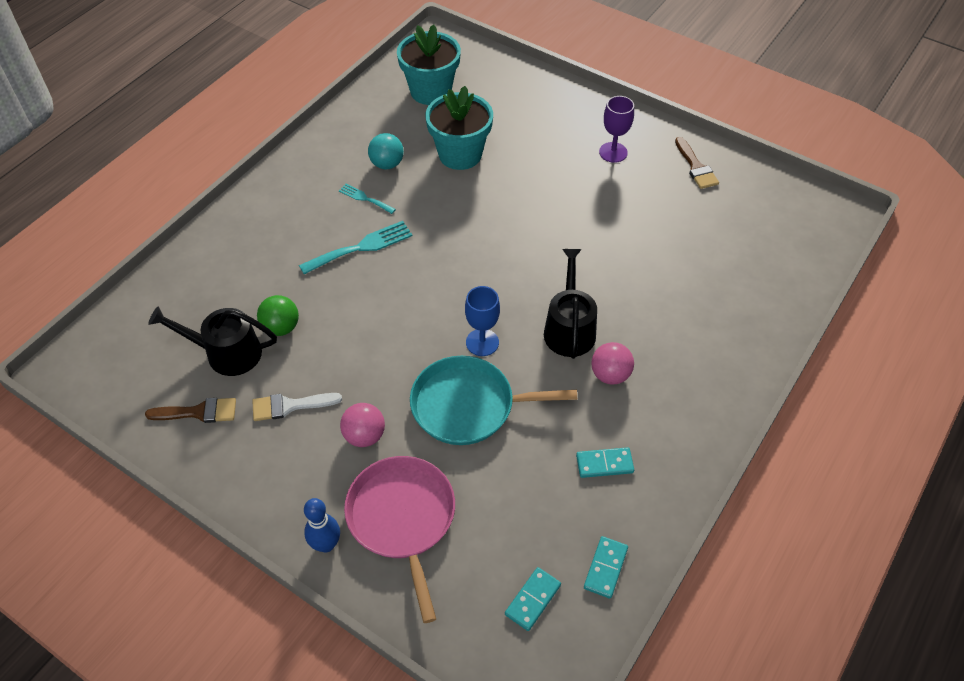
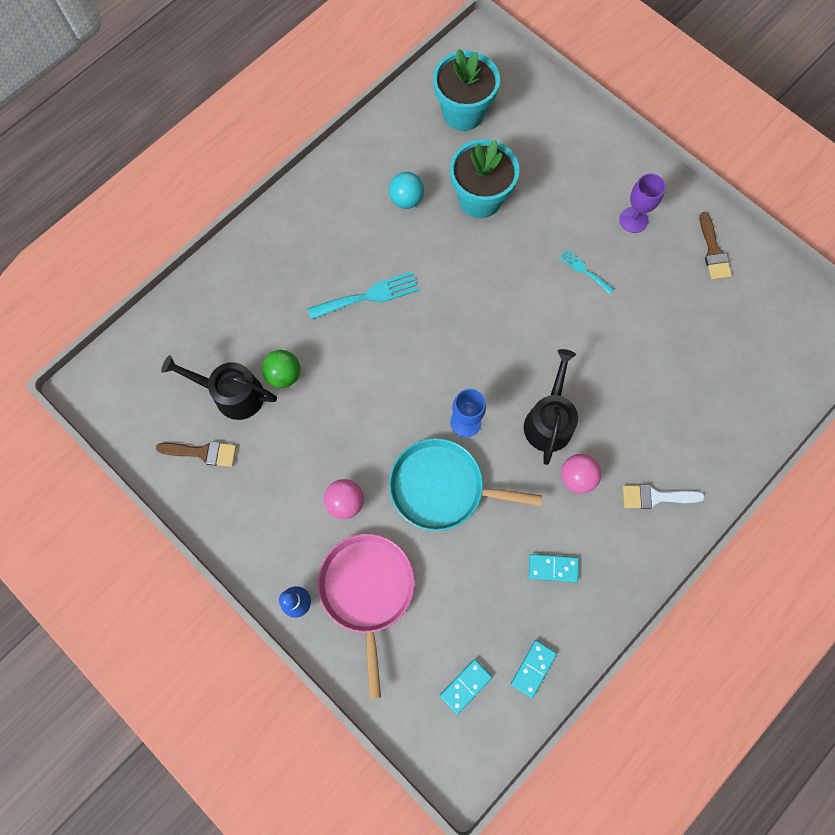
camera: 10 degrees right, 20 degrees up
(290, 406) = (283, 460): white brush -> white brush (656, 497)
(365, 198) = (379, 238): turquoise fork -> turquoise fork (584, 270)

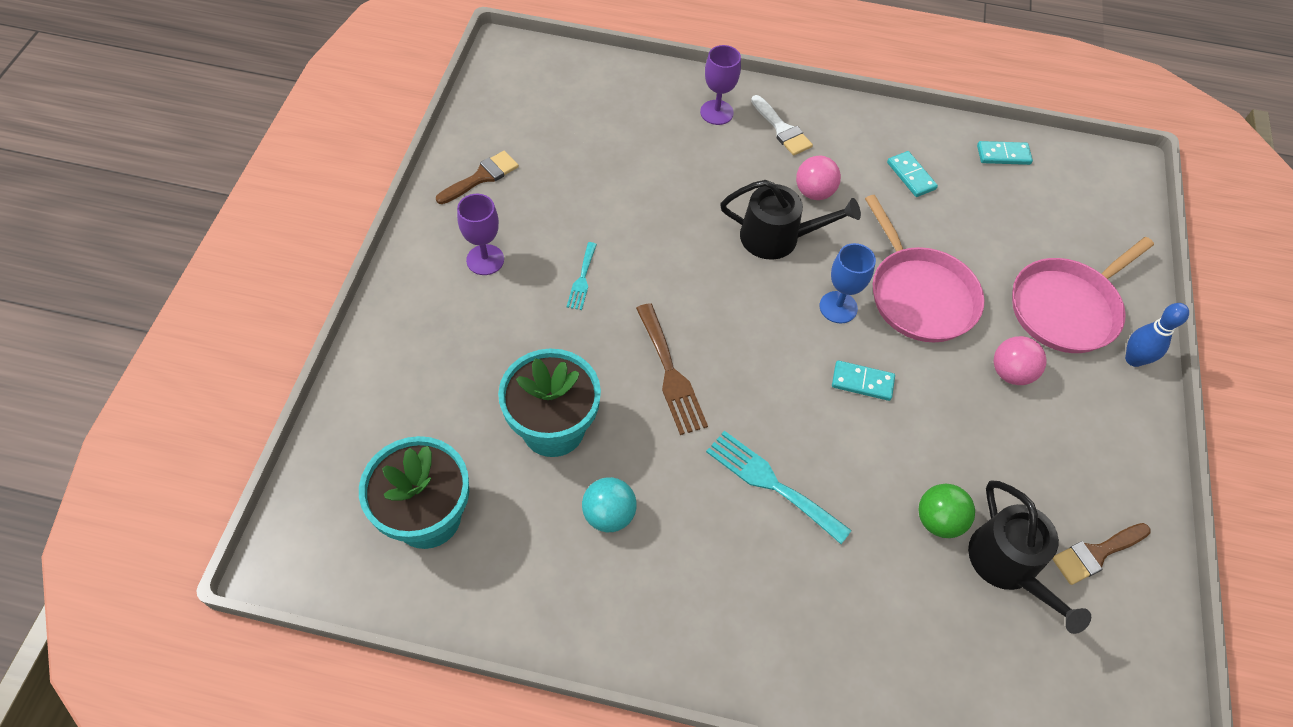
camera: 125 degrees left, 15 degrees down
(202, 452) = (1096, 553): brown brush -> brown brush turned 90 degrees counterclockwise
(442, 487) = (919, 295): turquoise pan -> pink pan
(465, 686) = (1063, 194): turquoise domino -> turquoise domino (862, 382)
(478, 283) = (670, 374): none -> brown fork
(549, 421) = (777, 237): black watering can -> black watering can turned 150 degrees counterclockwise
(700, 456) = (716, 112): none -> purple goblet

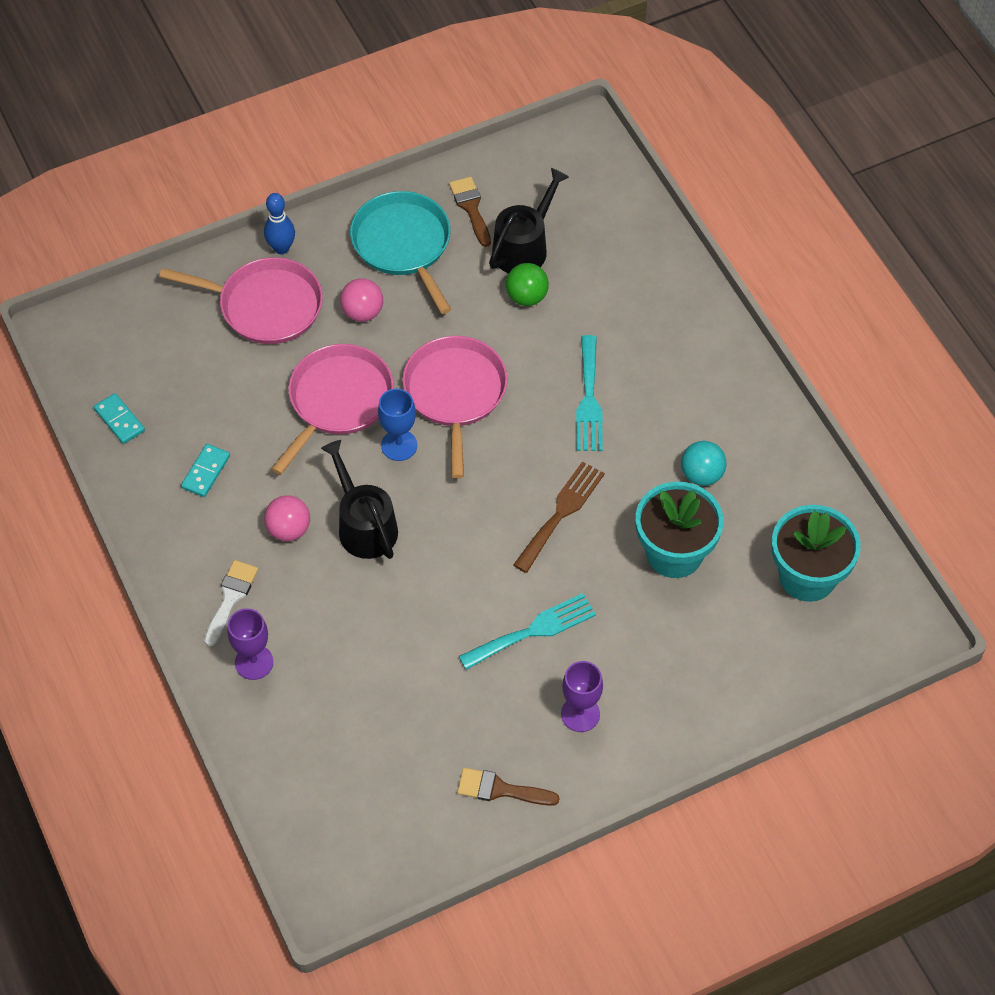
camera: 125 degrees left, 0 degrees up
(582, 279) = (533, 631): turquoise fork -> turquoise fork, size x1.75
(862, 382) = (455, 393): turquoise domino -> pink pan
(1078, 459) = (403, 245): none -> turquoise pan
(1096, 553) = (471, 208): brown brush -> brown brush turned 135 degrees counterclockwise

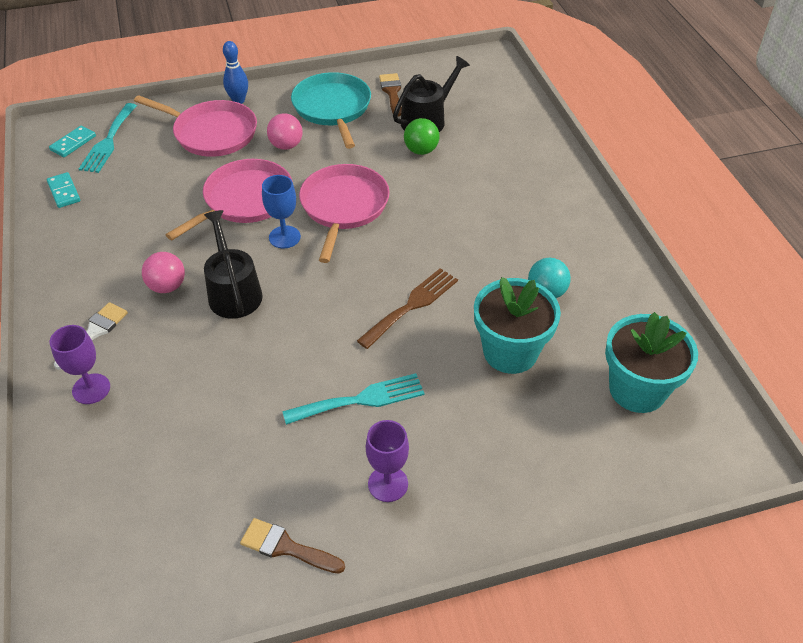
camera: 10 degrees right, 10 degrees down
(205, 472) = (116, 235): turquoise domino -> turquoise domino (73, 143)
(589, 400) = (456, 225): turquoise fork -> turquoise fork (108, 141)

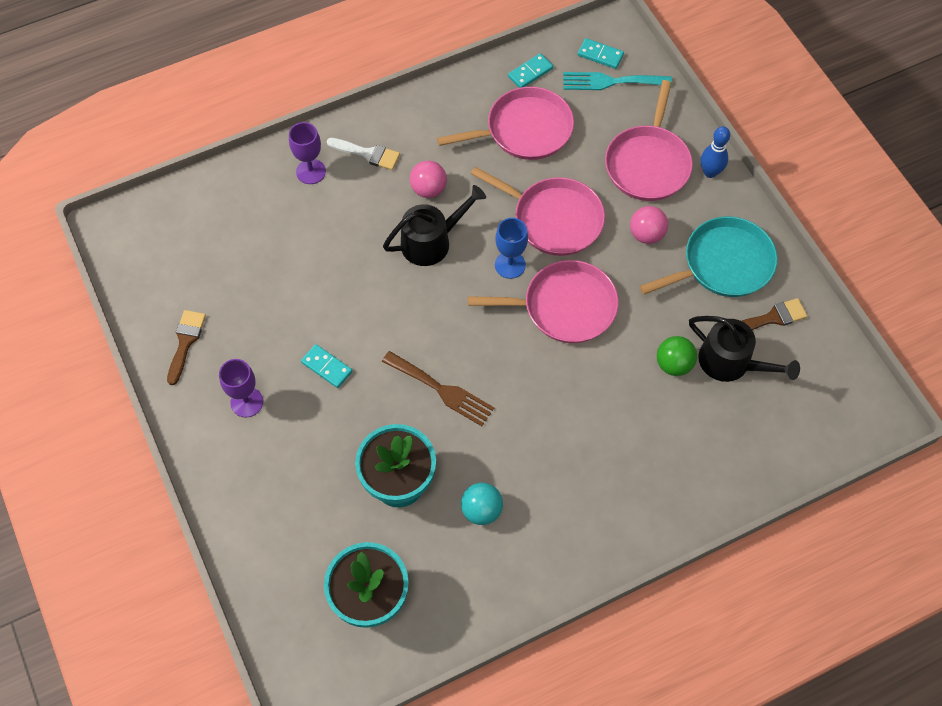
camera: 80 degrees right, 15 degrees up
(131, 205) = (524, 130): none -> pink pan
(360, 400) = (327, 367): turquoise fork -> turquoise domino

